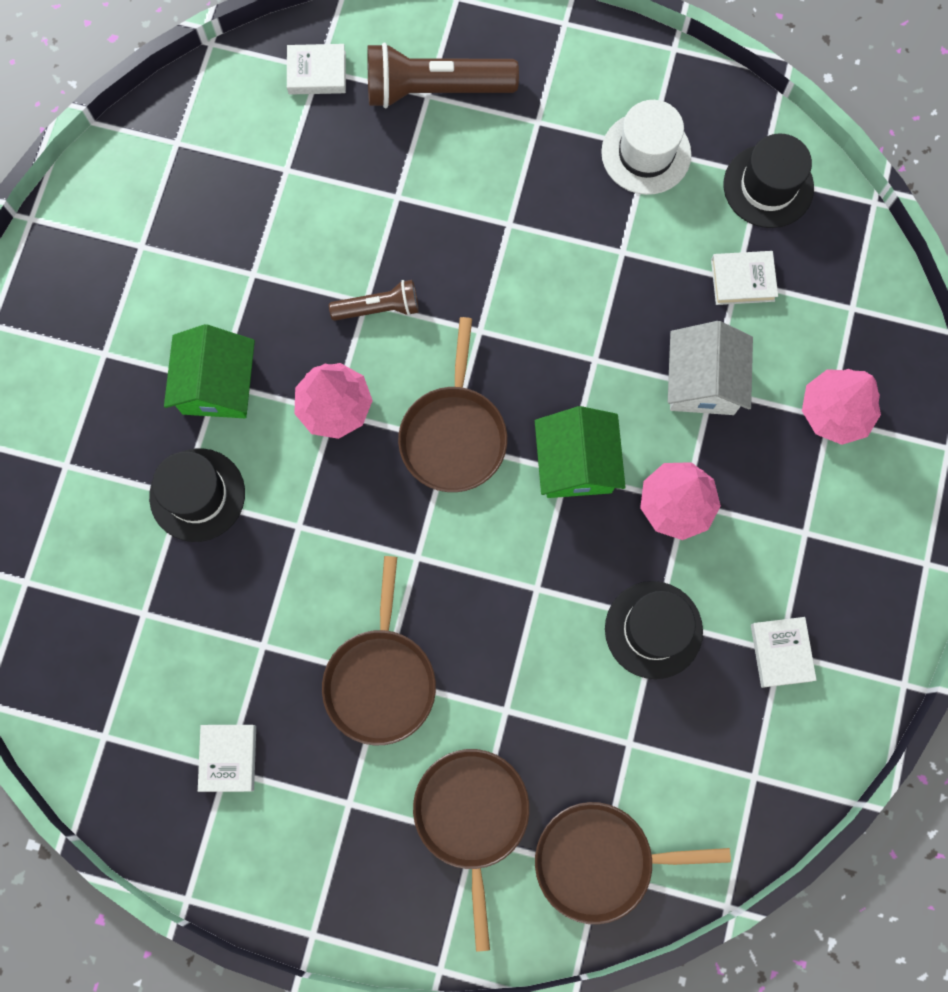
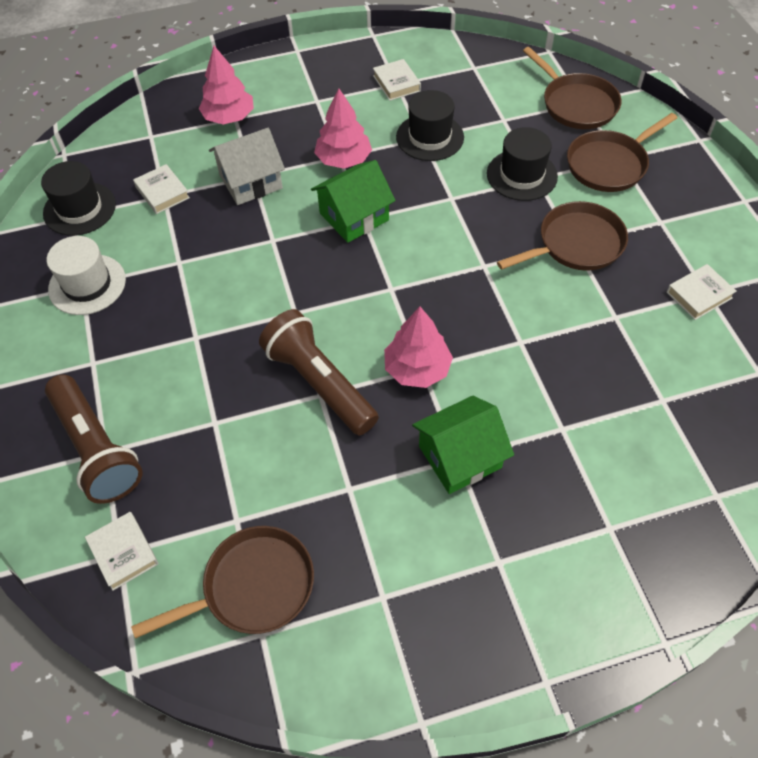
camera: 120 degrees left, 20 degrees down
(197, 495) = (552, 418): black hat -> black hat (522, 175)
(379, 308) = (319, 383): brown flashlight -> brown flashlight, size x1.78
(453, 435) = (384, 288): brown pan -> brown pan (252, 587)
(781, 652) = (396, 83): white book -> white book turned 75 degrees counterclockwise

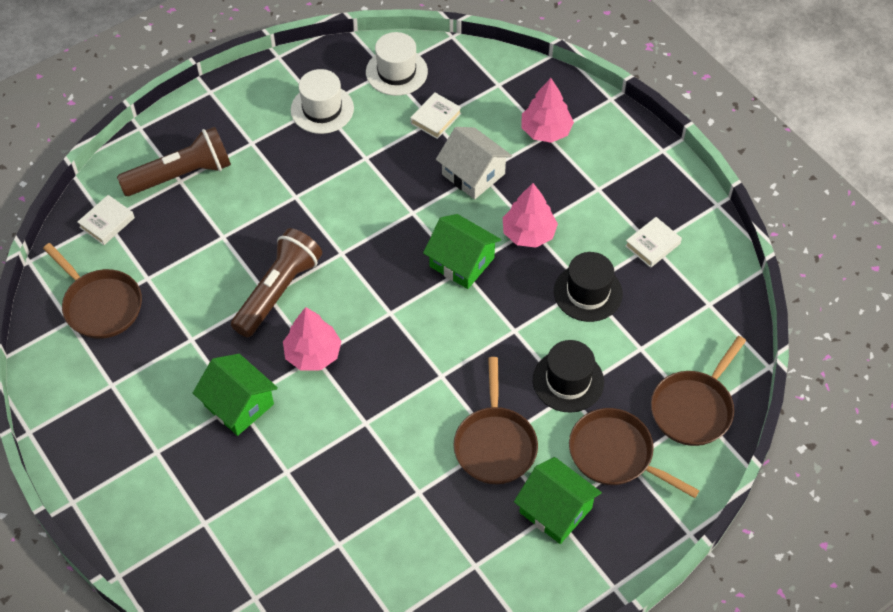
camera: 70 degrees right, 0 degrees up
(79, 209) = (396, 72): black hat -> white hat
(96, 448) = (181, 175): brown flashlight -> brown flashlight turned 150 degrees counterclockwise
(576, 244) = (495, 444): brown pan -> brown pan turned 45 degrees clockwise
(658, 219) = (555, 510): none -> green house
(699, 295) = (469, 558): white book -> none

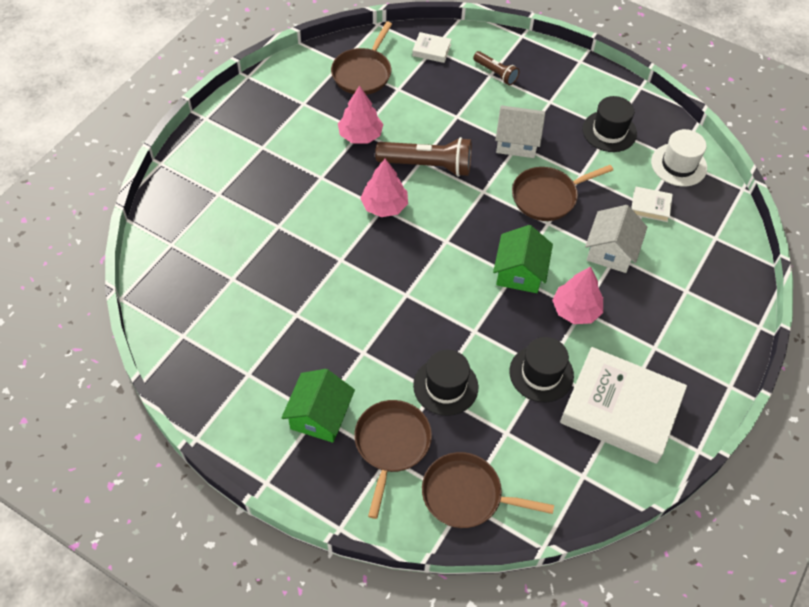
camera: 65 degrees right, 0 degrees up
(181, 175) = (495, 73): brown flashlight -> brown flashlight, size x0.56
(239, 405) = (320, 178): green house -> none
(290, 195) = (517, 141): none -> white house
(322, 109) = (609, 131): white hat -> black hat
(495, 444) = (361, 352): brown pan -> brown pan (547, 196)
(546, 131) = (690, 288): pink tree -> pink tree (360, 135)
(652, 245) = (620, 409): white book -> white book, size x2.37

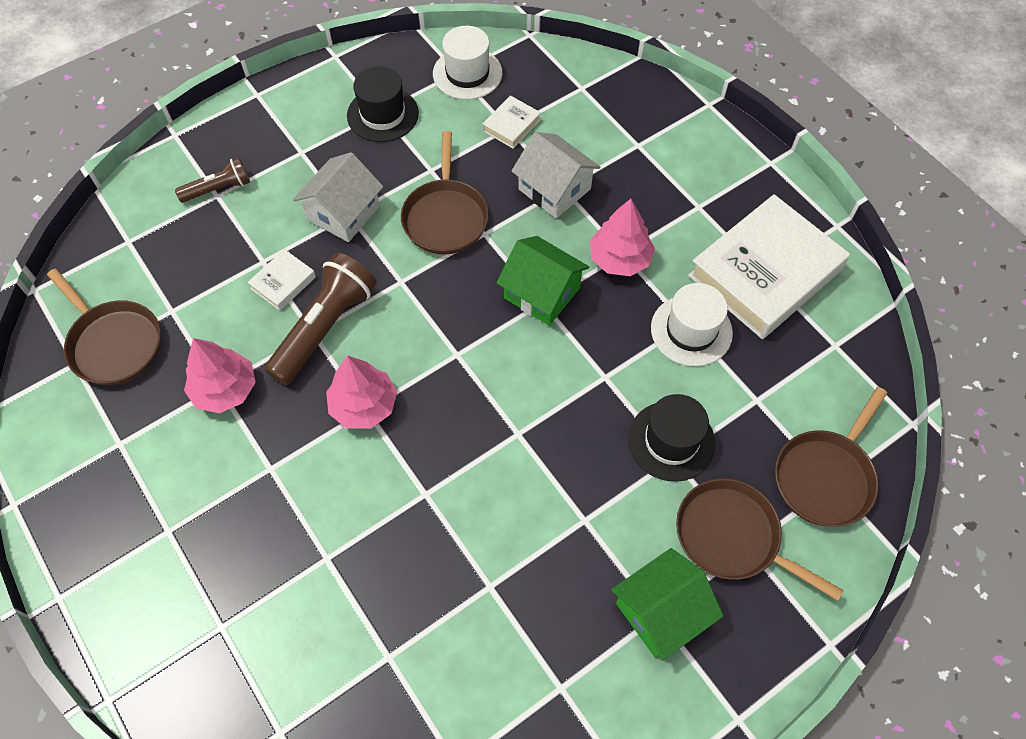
camera: 65 degrees left, 5 degrees up
(319, 416) = (661, 612): green house -> green house turned 75 degrees counterclockwise
(431, 50) = (129, 244): white book -> white book (283, 283)
(541, 373) = (691, 330): black hat -> white hat

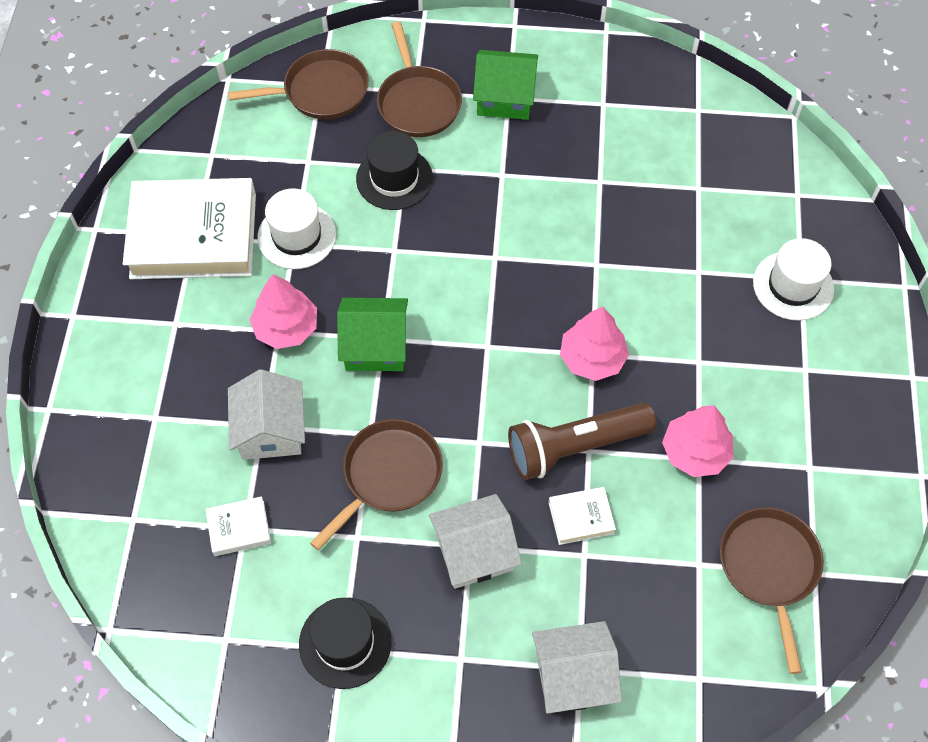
camera: 140 degrees left, 0 degrees up
(218, 189) = (573, 676): brown flashlight -> white house
(467, 73) = (218, 628): white hat -> white hat (793, 286)
(542, 293) = (375, 346): green house -> green house turned 75 degrees counterclockwise

